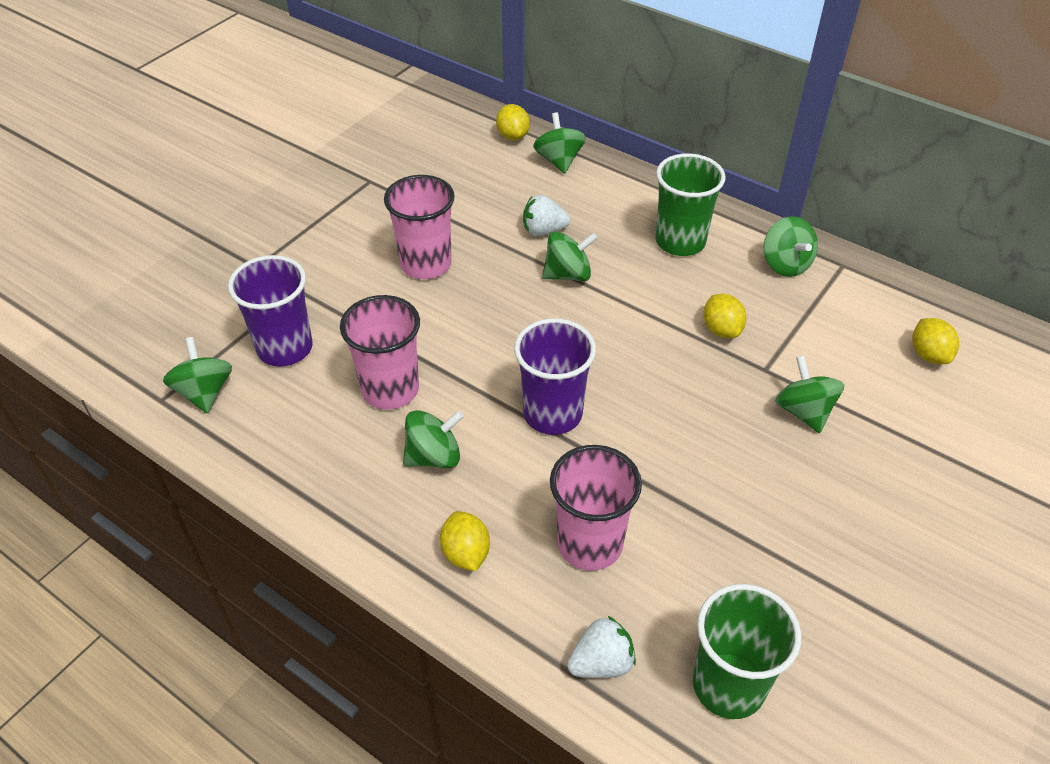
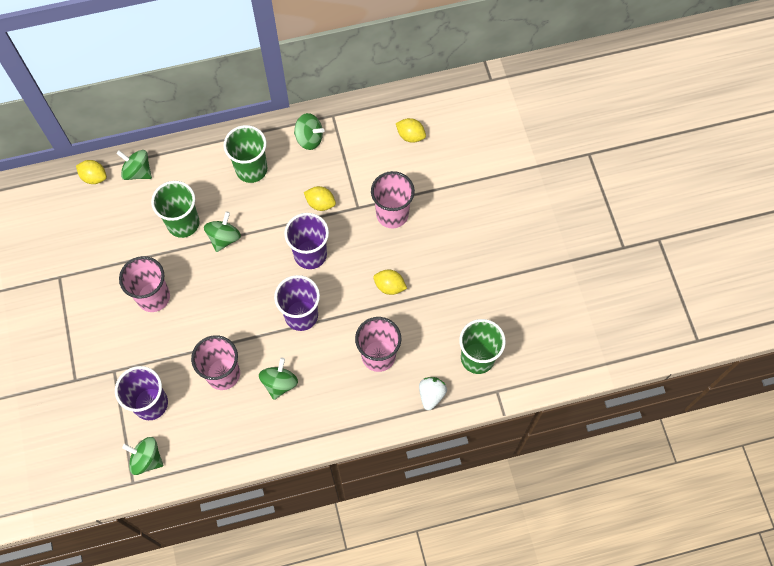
camera: 50 degrees left, 20 degrees up
(466, 553) = (340, 407): yellow lemon -> yellow lemon (389, 286)
(543, 230) = (183, 223): white strawberry -> green cup
(644, 366) = (310, 254): none -> purple cup
(803, 411) = (392, 214): green spinning top -> pink cup

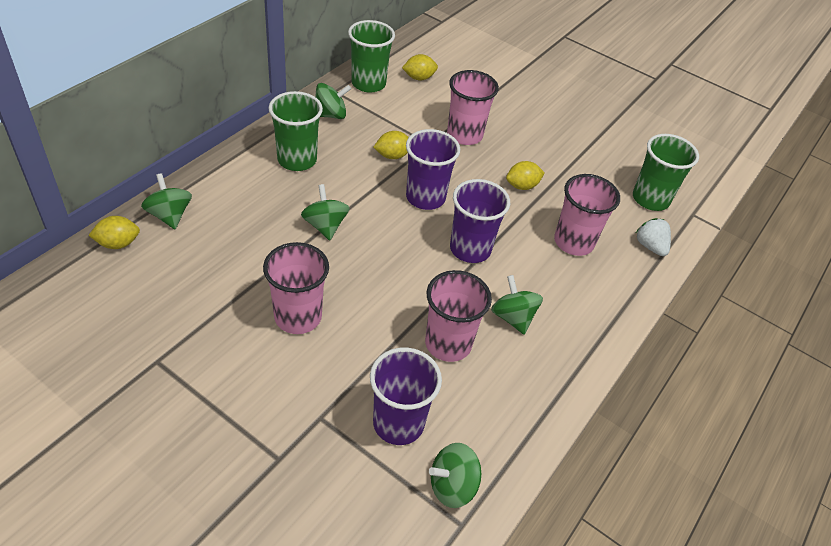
camera: 45 degrees left, 20 degrees down
(138, 172) = (170, 215): green spinning top -> green spinning top turned 75 degrees clockwise
(183, 223) = (267, 235): green cup -> green cup (368, 83)

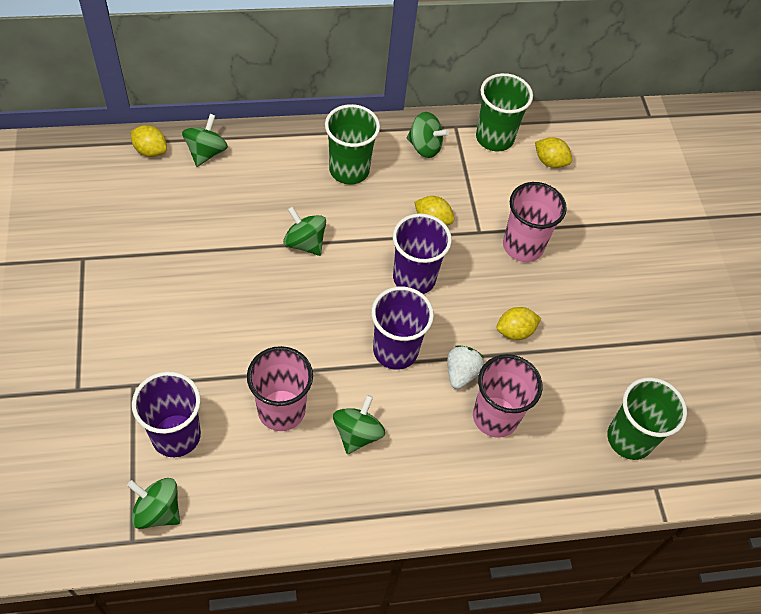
camera: 45 degrees right, 10 degrees up
(298, 317) = (202, 300): pink cup -> none
(325, 226) = (305, 243): green spinning top -> green spinning top turned 75 degrees counterclockwise
(522, 186) = (515, 331): yellow lemon -> yellow lemon turned 45 degrees counterclockwise
(650, 246) = (565, 479): white strawberry -> white strawberry (461, 373)

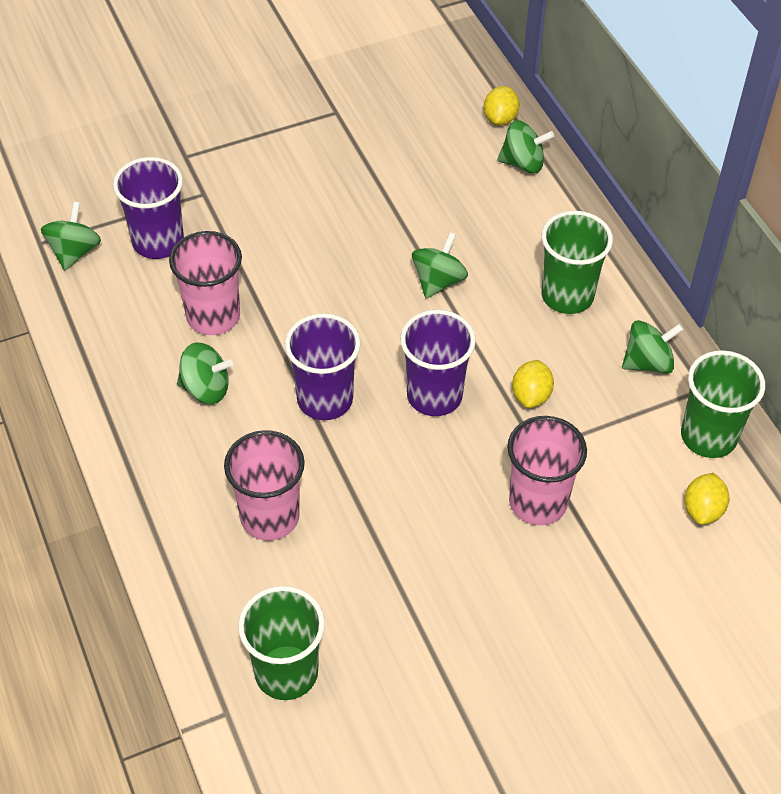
camera: 80 degrees right, 5 degrees down
(424, 147) = (648, 362): green spinning top -> green spinning top turned 120 degrees counterclockwise
(461, 373) = (317, 471): white strawberry -> none
(515, 331) = (399, 516): yellow lemon -> none

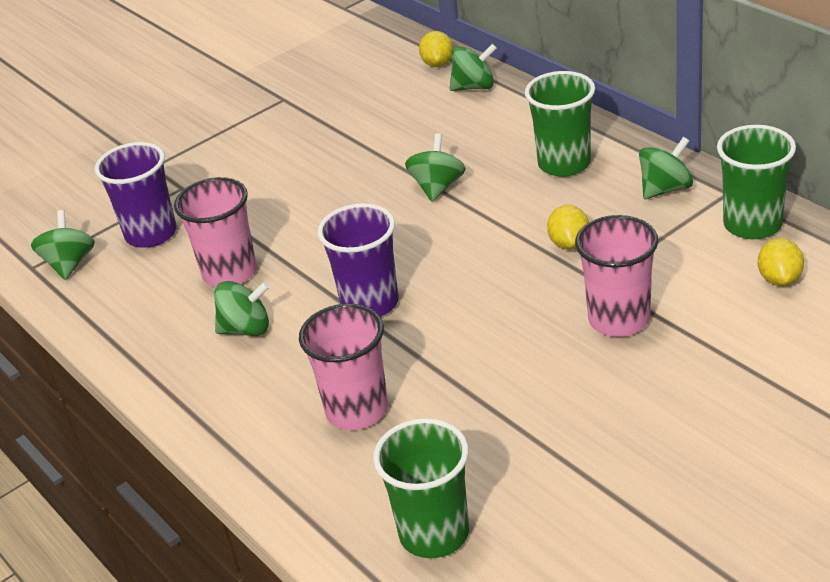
camera: 10 degrees left, 15 degrees down
(434, 395) = (476, 270): purple cup -> none

